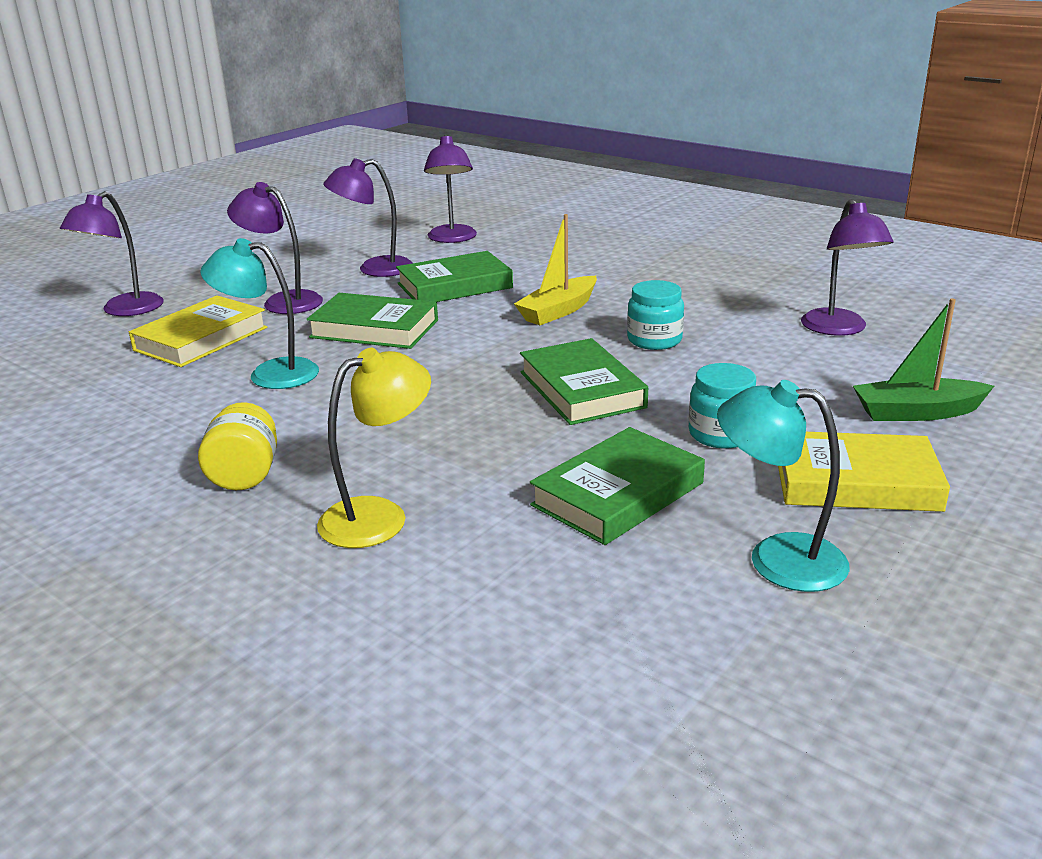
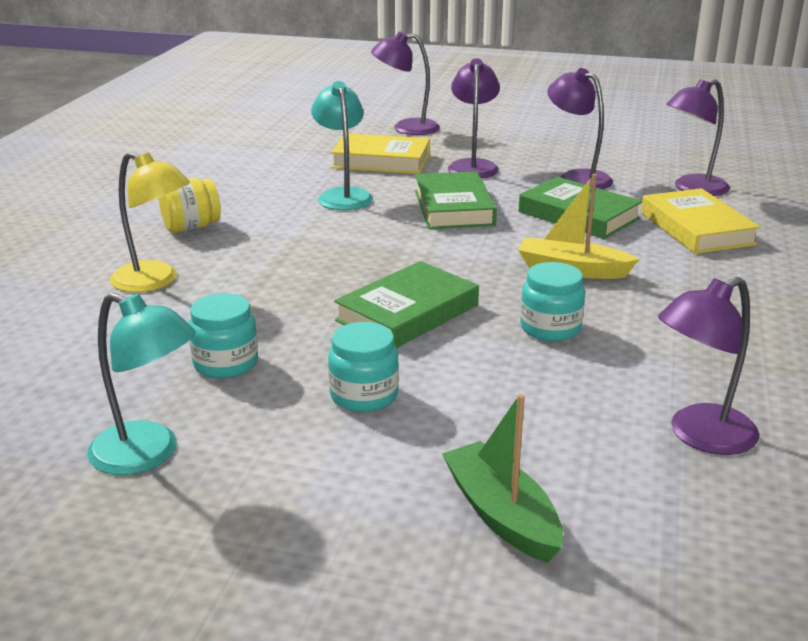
camera: 65 degrees right, 0 degrees up
(618, 494) = (226, 363): green book -> turquoise jar
(777, 558) = (148, 455): turquoise lamp -> turquoise lamp turned 120 degrees clockwise
(856, 481) = (308, 485): yellow book -> yellow book (696, 228)

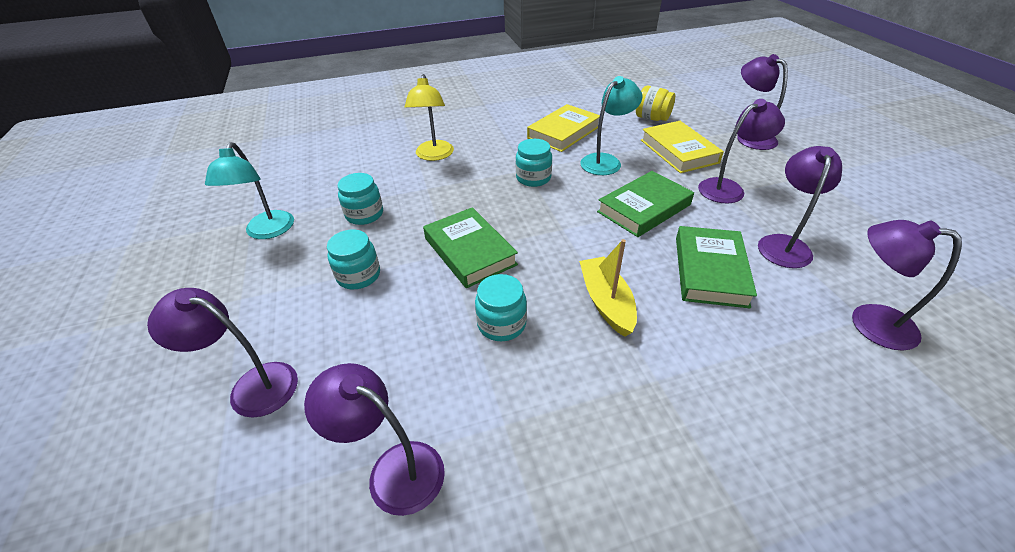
camera: 60 degrees right, 15 degrees up
(191, 227) = (504, 137): yellow jar -> yellow jar (652, 118)
(315, 239) = (533, 178): none -> turquoise jar
(407, 313) = (470, 251): green book -> green book turned 45 degrees clockwise
(501, 514) = (252, 386): green boat -> purple lamp
(696, 228) = (778, 353): yellow book -> yellow book (563, 132)

